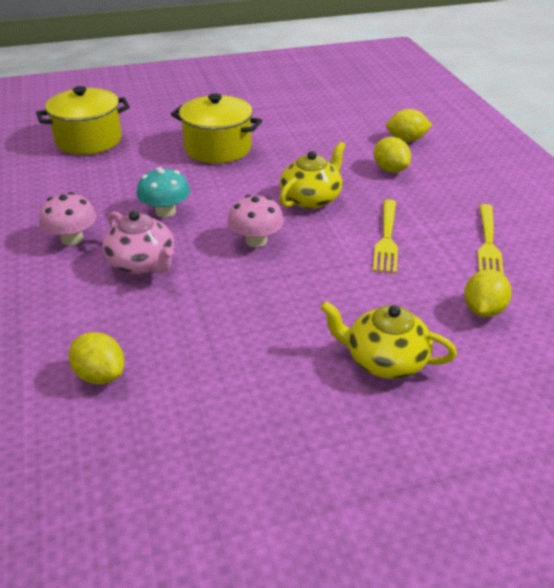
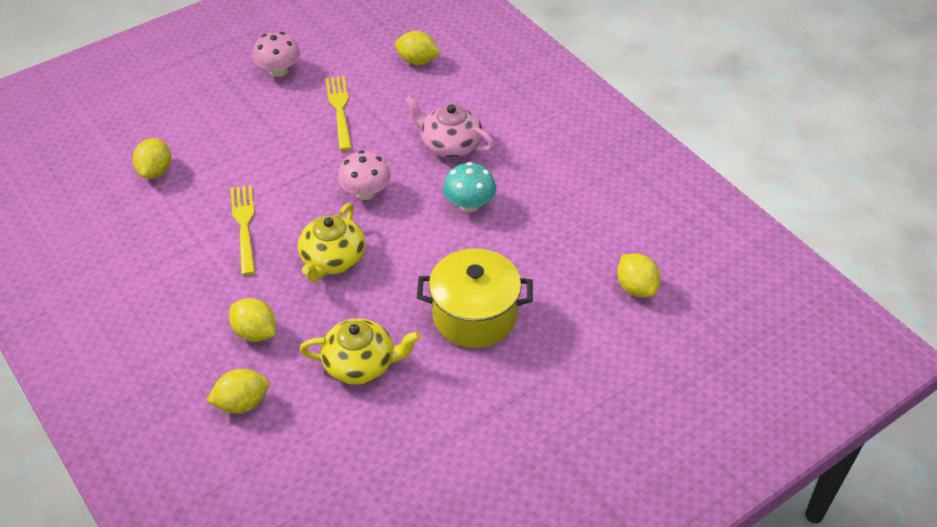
camera: 160 degrees right, 10 degrees up
(72, 239) = (529, 153): pink mushroom -> pink mushroom (278, 70)
(88, 140) = (636, 288): yellow pot -> yellow lemon
(384, 360) = (230, 114): yellow teapot -> yellow teapot (361, 364)
(488, 244) = (145, 244): yellow fork -> yellow fork (339, 109)

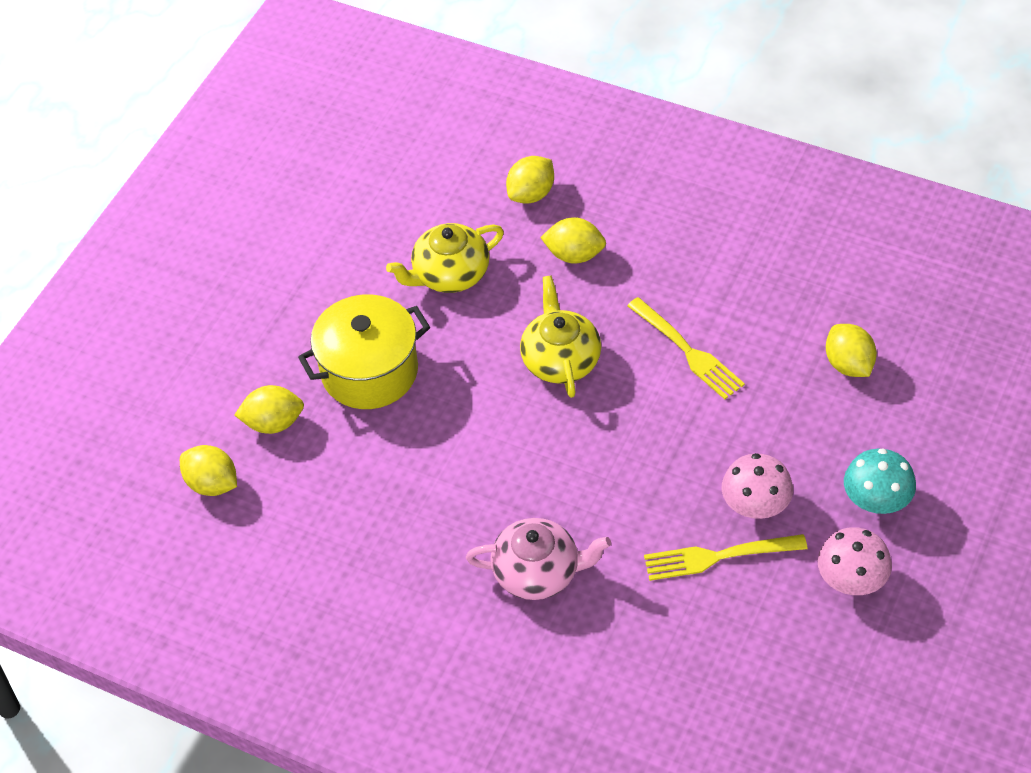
camera: 155 degrees right, 5 degrees up
(339, 109) = (717, 557): yellow fork -> yellow fork turned 120 degrees clockwise
(365, 192) = (589, 455): pink mushroom -> pink mushroom (755, 504)
(417, 61) = (682, 694): yellow lemon -> yellow lemon (273, 423)
(469, 204) = (458, 499): turquoise mushroom -> turquoise mushroom (876, 500)

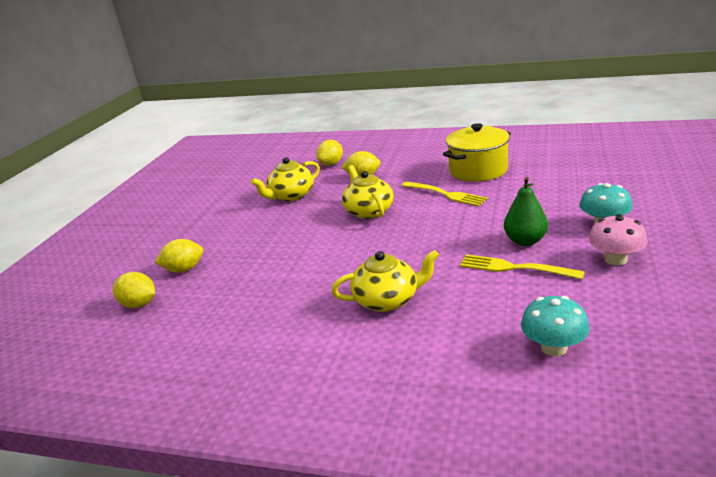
camera: 10 degrees left, 25 degrees down
(369, 371) = (247, 237): yellow pot -> yellow pot (478, 170)
(538, 572) = (387, 300): pink teapot -> yellow teapot
(704, 710) = (554, 347): none -> turquoise mushroom
(717, 557) = (514, 268): yellow fork -> yellow fork turned 45 degrees clockwise
(755, 504) = (525, 241): pink mushroom -> green pear
(848, 364) = (545, 181): yellow lemon -> none

